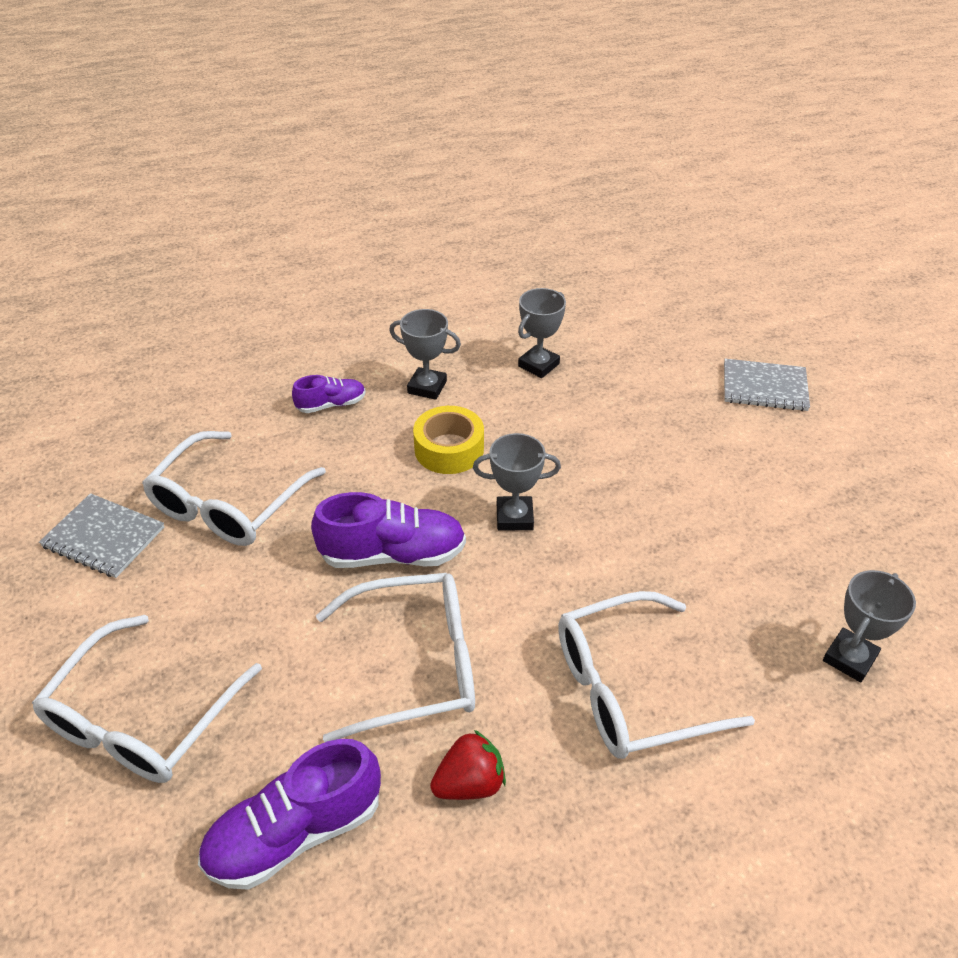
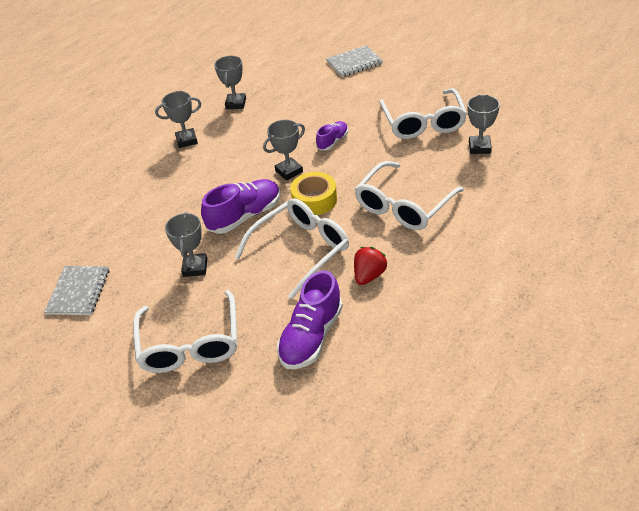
camera: 30 degrees left, 0 degrees up
(104, 537) = (78, 291): grey notebook -> grey notebook turned 75 degrees counterclockwise
(228, 504) = (134, 242): white glasses -> white glasses (423, 123)
(259, 595) = (195, 267): none -> grey trophy
(331, 405) = (142, 173): purple shoe -> purple shoe (332, 141)
(449, 449) = (227, 161): yellow tape -> yellow tape (314, 200)

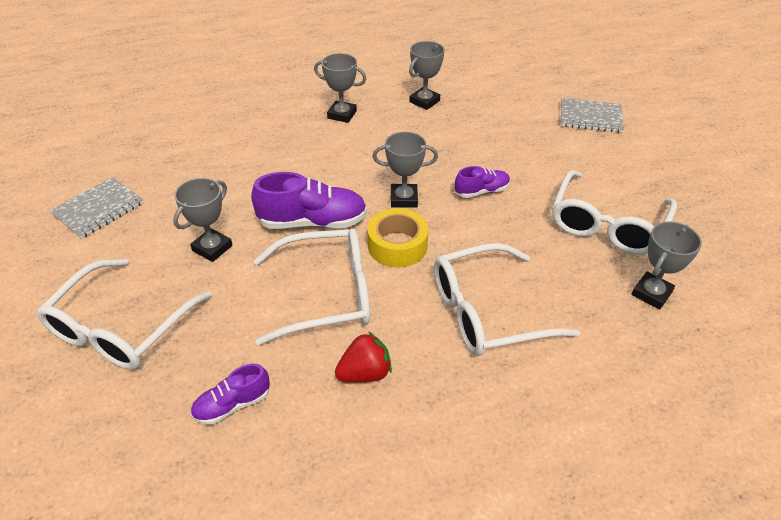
camera: 30 degrees right, 0 degrees up
(311, 336) = (232, 405): purple shoe -> purple shoe, size x0.57

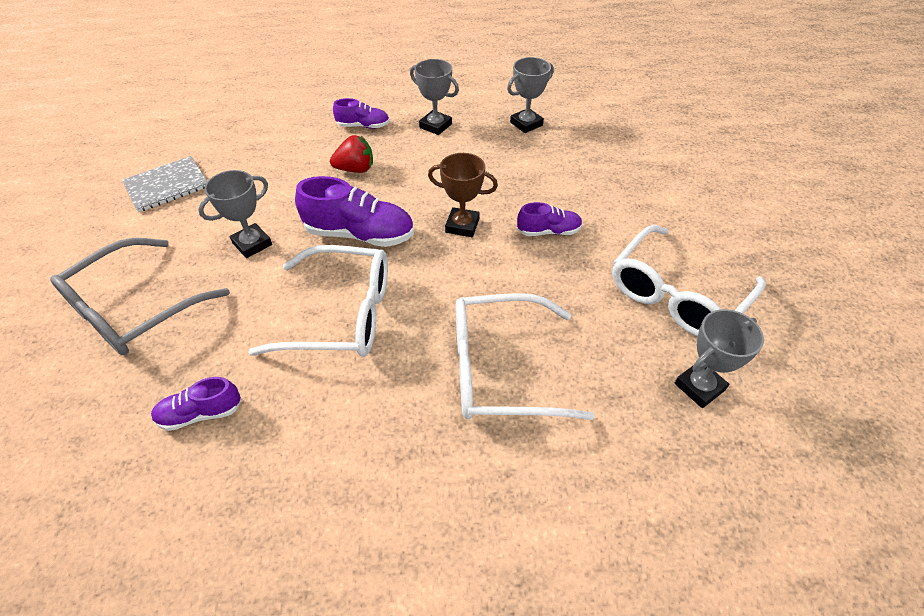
camera: 15 degrees right, 5 degrees up
(120, 328) = (134, 309): white glasses -> grey glasses
(272, 124) = (363, 126): none -> purple shoe
(365, 373) = (344, 410): red strawberry -> red strawberry (355, 169)
(397, 246) = (435, 275): yellow tape -> none
(404, 199) = (462, 225): grey trophy -> brown trophy
(590, 117) = (704, 167): grey notebook -> none

